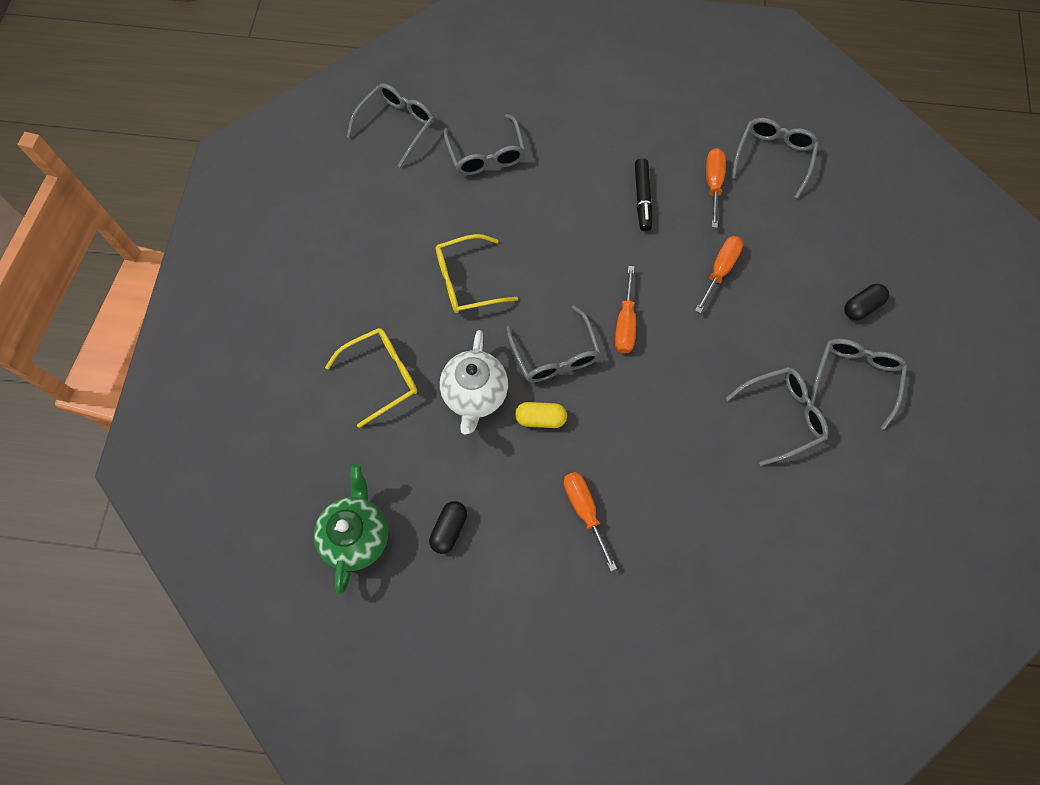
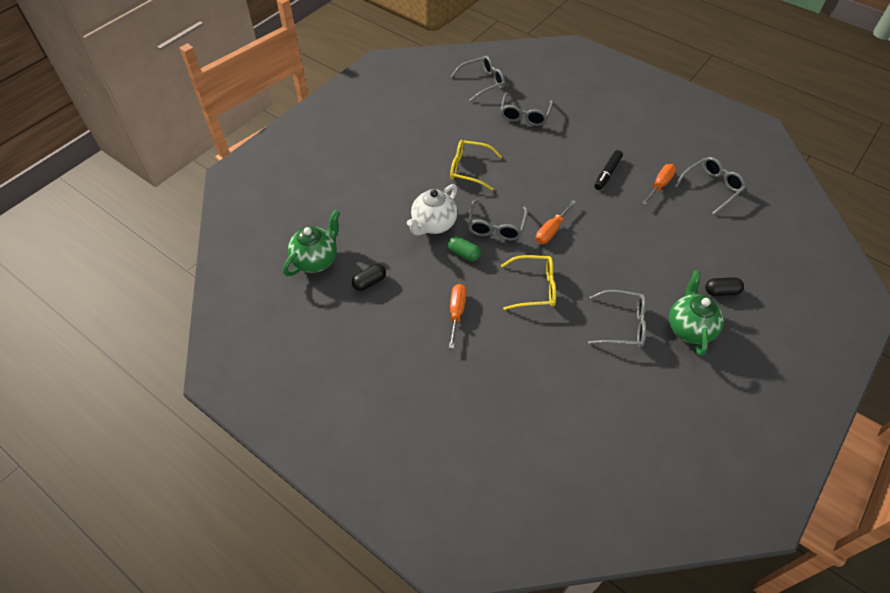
camera: 30 degrees right, 15 degrees down
(381, 376) = (387, 192): yellow glasses -> yellow glasses (534, 288)
(540, 418) = (464, 254): yellow capsule -> green capsule
(720, 270) = (633, 230): orange screwdriver -> none
(855, 378) = (689, 328): grey glasses -> green teapot

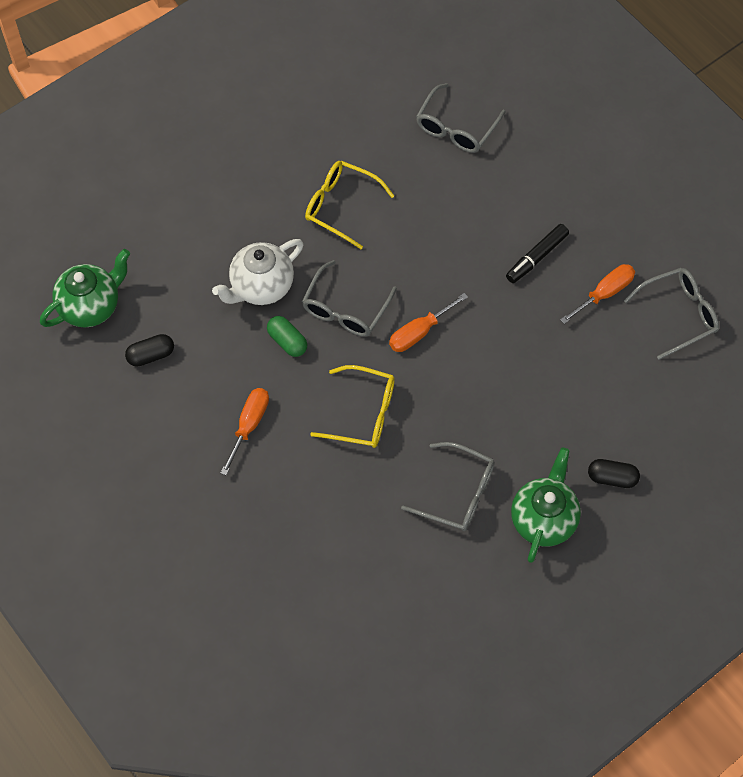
camera: 15 degrees right, 10 degrees up
(482, 83) = (414, 53): grey glasses -> none

